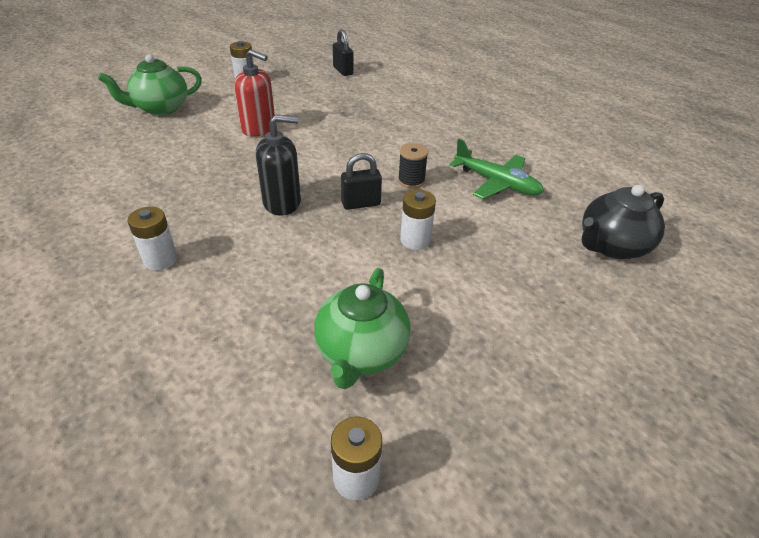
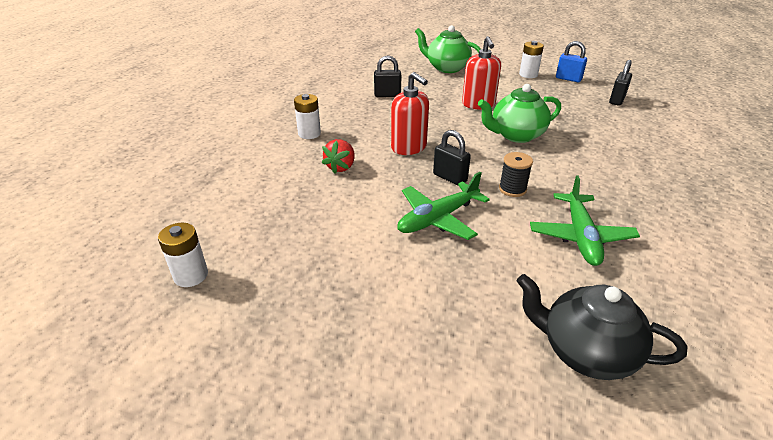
camera: 60 degrees right, 5 degrees down
(158, 168) = (387, 95): none -> black padlock
(264, 264) = (341, 167): none -> red strawberry
(281, 69) = (568, 79): none -> blue padlock
(282, 202) = (409, 147): black soap dispenser -> red soap dispenser
(361, 352) = (294, 238): green teapot -> green teapot (516, 135)
(415, 240) = (438, 219): white battery -> green plane

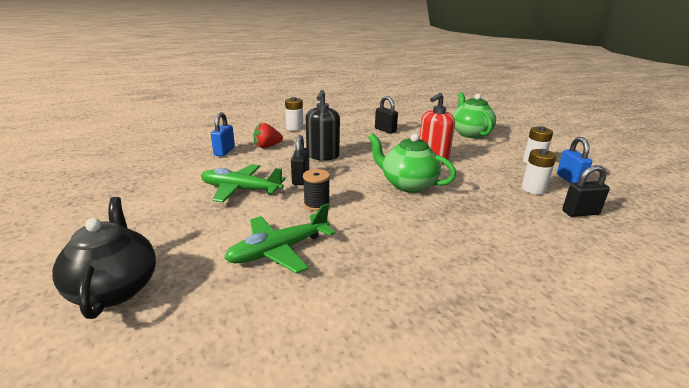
camera: 50 degrees right, 10 degrees down
(191, 275) = (120, 149): white battery -> white battery (533, 189)
(319, 197) = (224, 151): none -> blue padlock
(409, 147) = (322, 156): red soap dispenser -> black soap dispenser

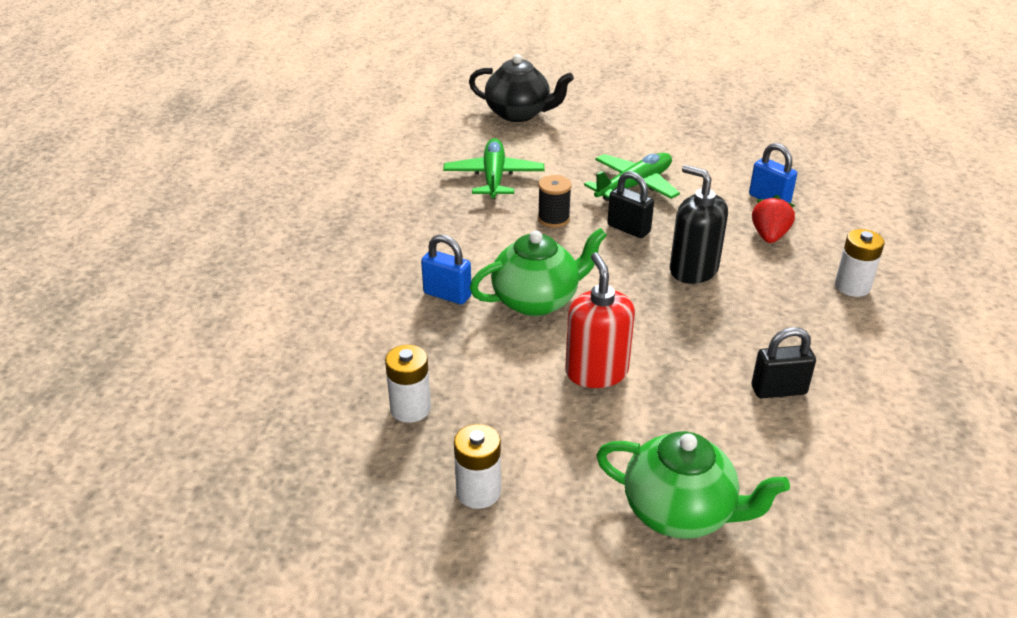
camera: 125 degrees right, 10 degrees up
(569, 179) = (387, 478): blue padlock -> blue padlock (447, 295)
(580, 213) = (323, 401): black padlock -> none

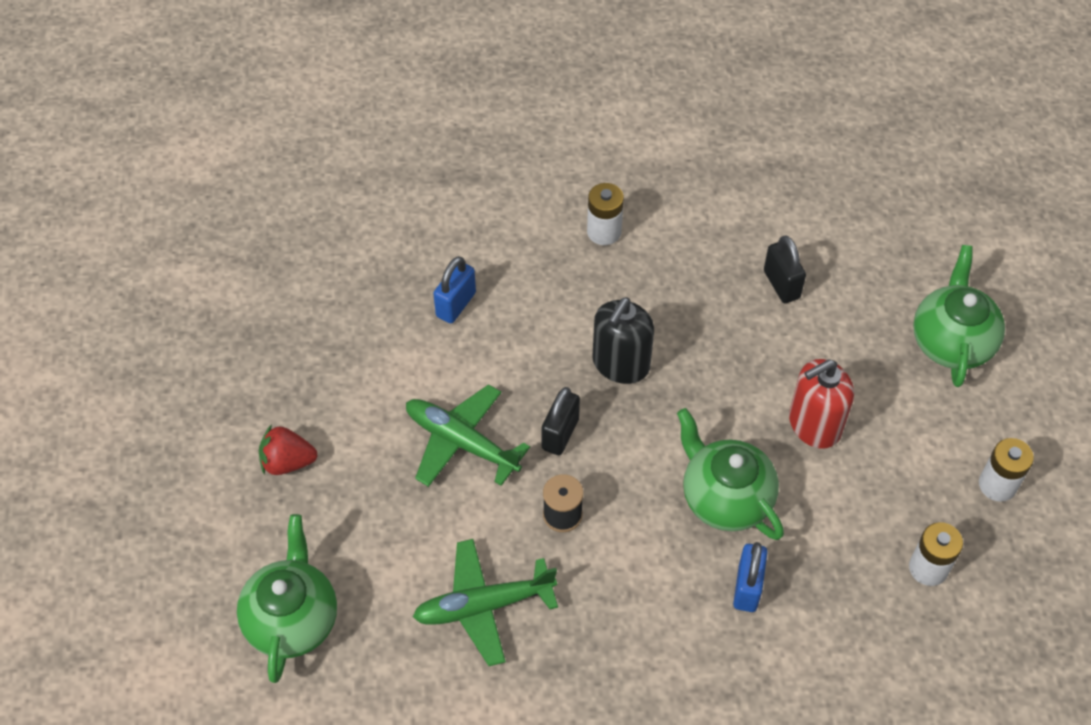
camera: 105 degrees left, 20 degrees up
(519, 114) = (292, 619): black teapot -> green teapot
(769, 236) = (533, 301): red strawberry -> red strawberry (287, 462)

